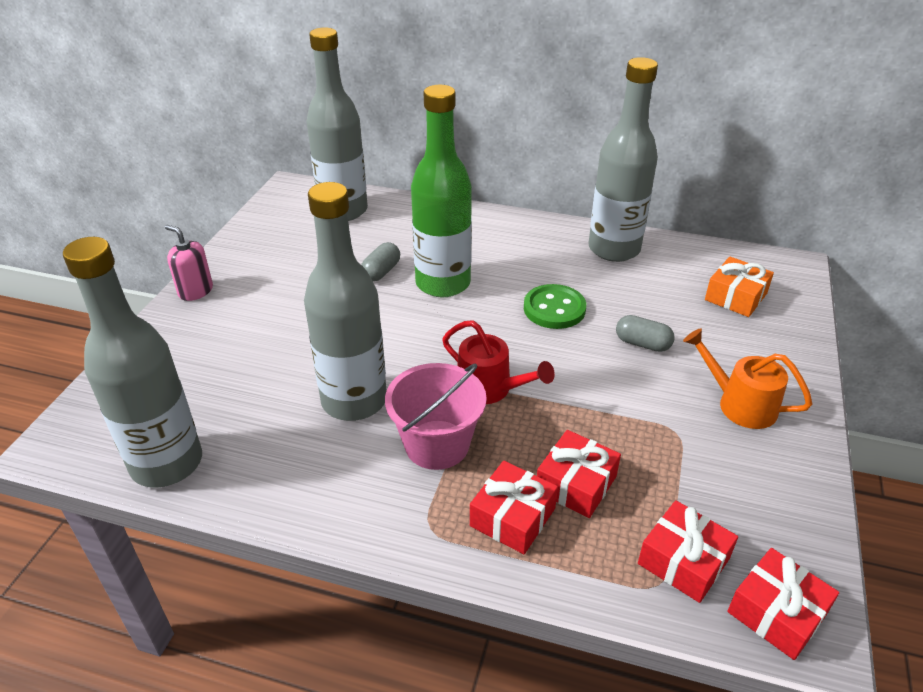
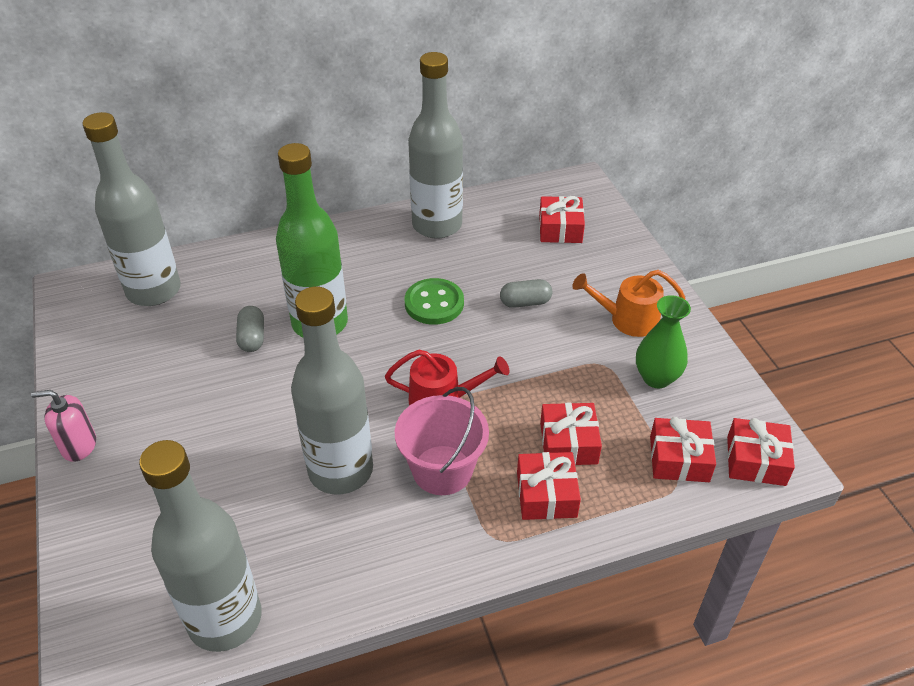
camera: 35 degrees left, 5 degrees up
(725, 472) = (656, 378): none -> green vase
(735, 297) = (560, 229): orange gift -> red gift

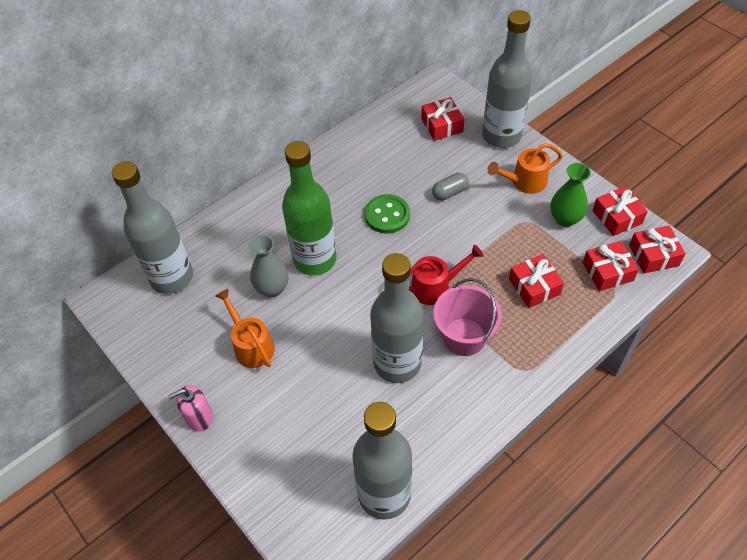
camera: 20 degrees left, 10 degrees up
(188, 389) = (251, 345): none -> orange watering can
(252, 338) = (272, 288): grey capsule -> grey vase
(437, 225) = (352, 151): grey bottle -> grey bottle (501, 136)
(546, 494) = (539, 328): red gift -> red gift (617, 217)

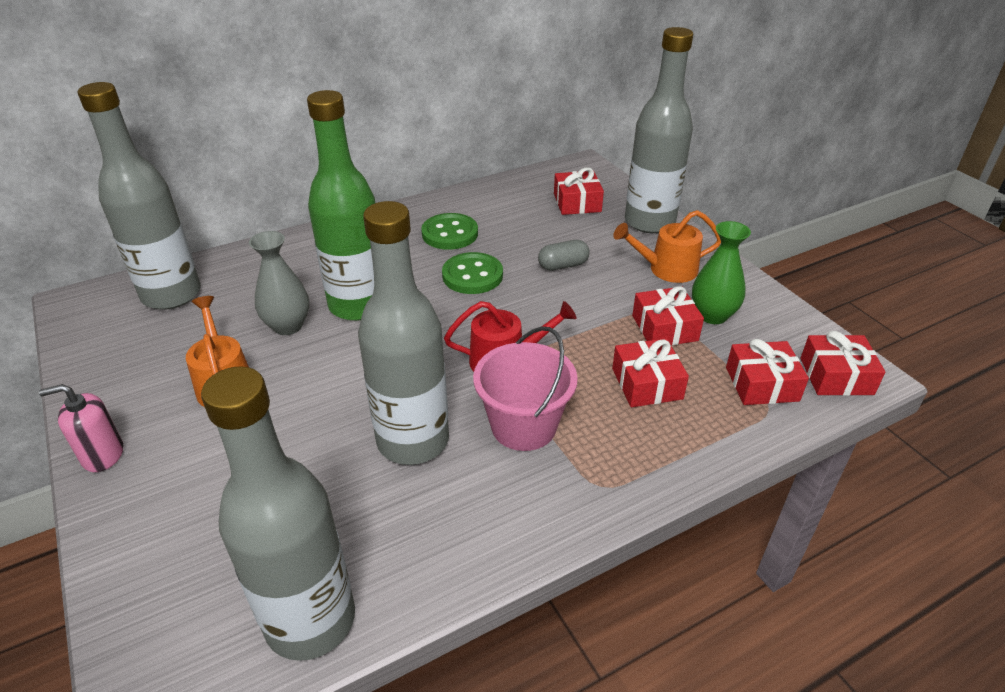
camera: 10 degrees right, 15 degrees down
(355, 176) = (450, 234): none -> green button
(617, 217) = (788, 324): red gift -> red gift (664, 328)

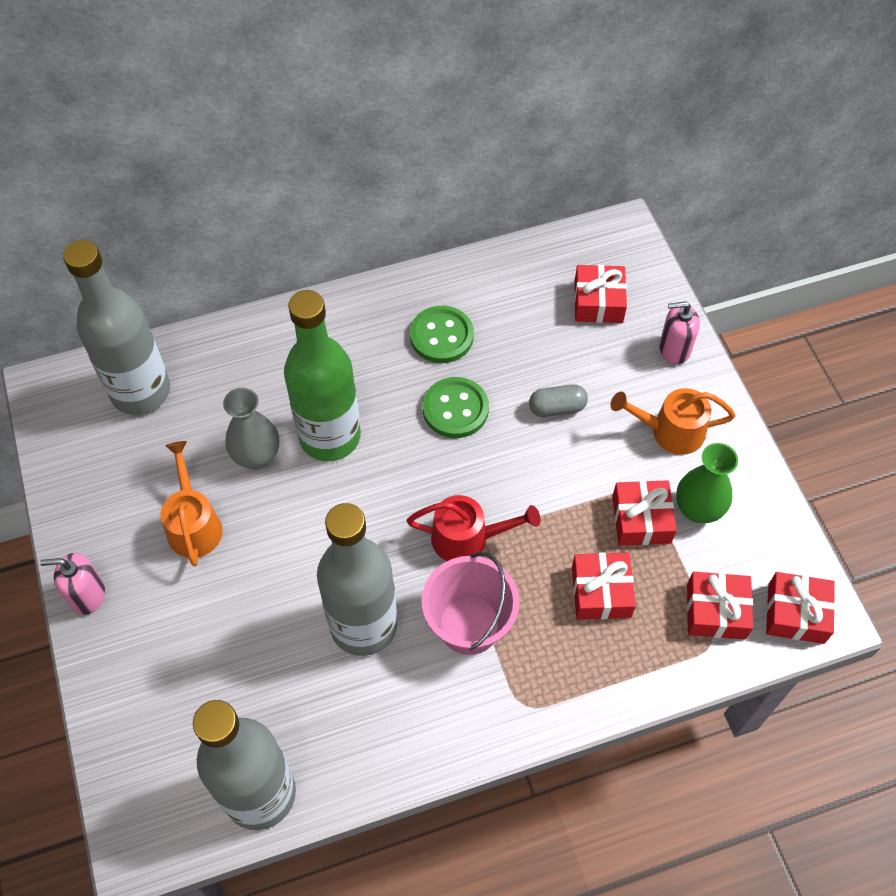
camera: 10 degrees right, 20 degrees up
(649, 222) = (674, 349): grey bottle -> pink soap dispenser

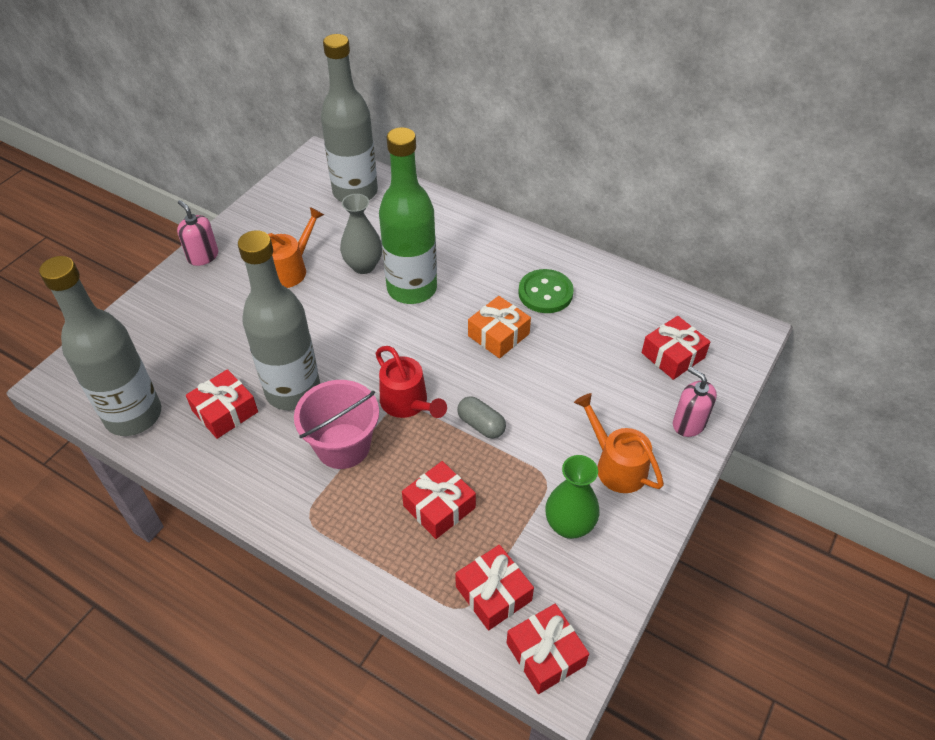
camera: 50 degrees right, 10 degrees down
(455, 409) = (498, 335): green button -> orange gift
(557, 408) = (560, 387): grey capsule -> grey capsule (481, 425)
(641, 519) = (523, 494): red gift -> red gift (225, 411)

